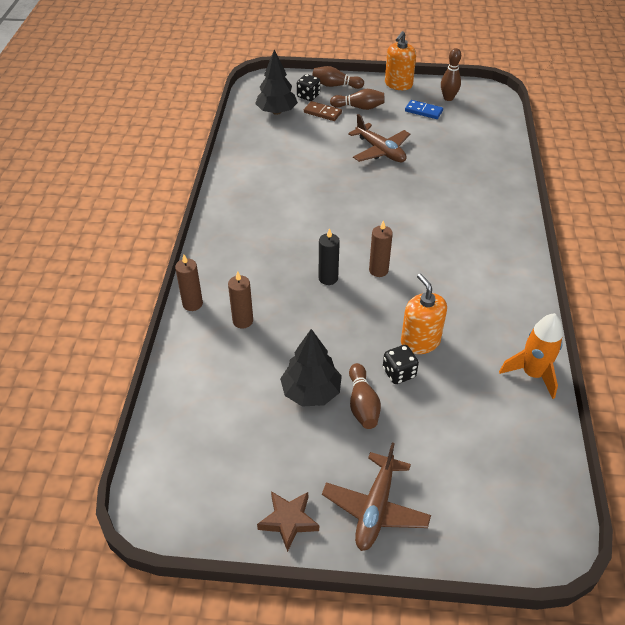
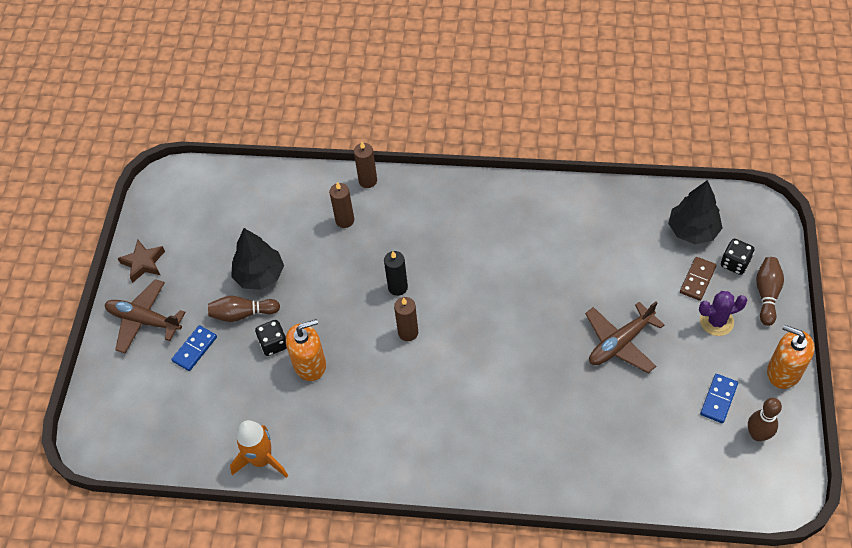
camera: 95 degrees right, 10 degrees up
(359, 107) = (716, 321): brown bowling pin -> purple cactus
(411, 447) = (195, 349): none -> blue domino

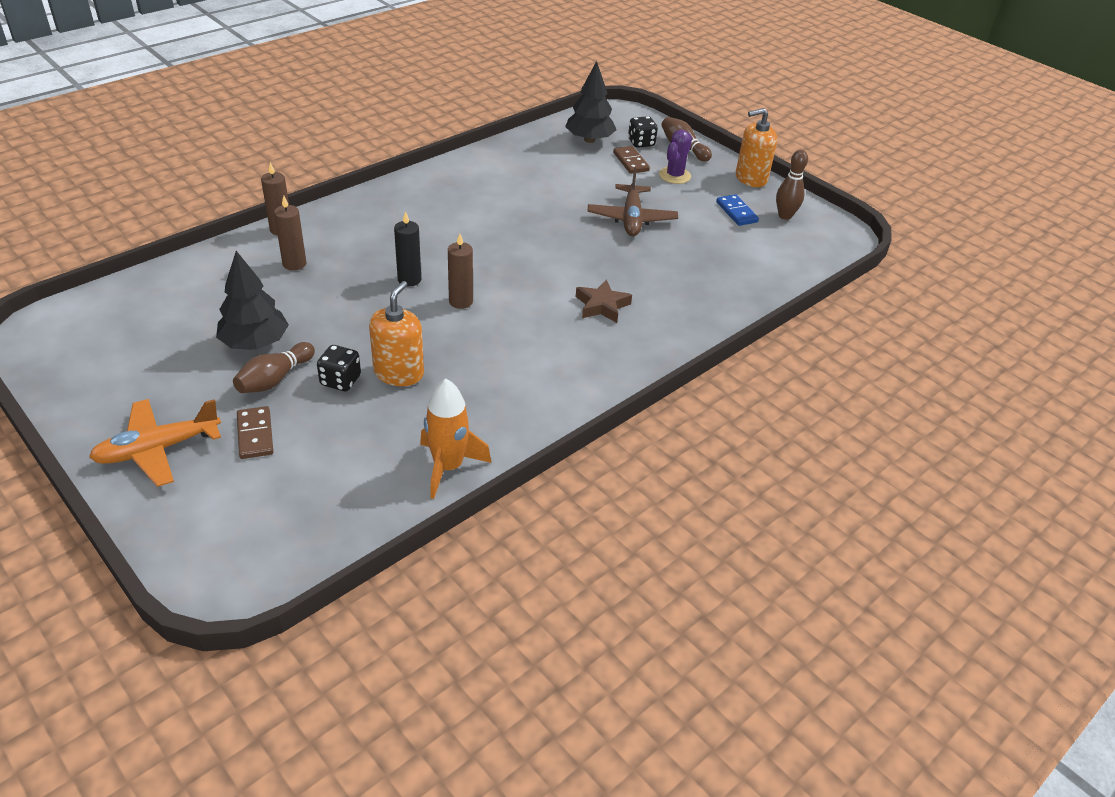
camera: 55 degrees left, 15 degrees down
(143, 263) = (93, 407): brown star -> brown star (602, 306)
(144, 320) = (158, 449): brown plane -> orange plane
(195, 349) = (255, 435): blue domino -> brown domino

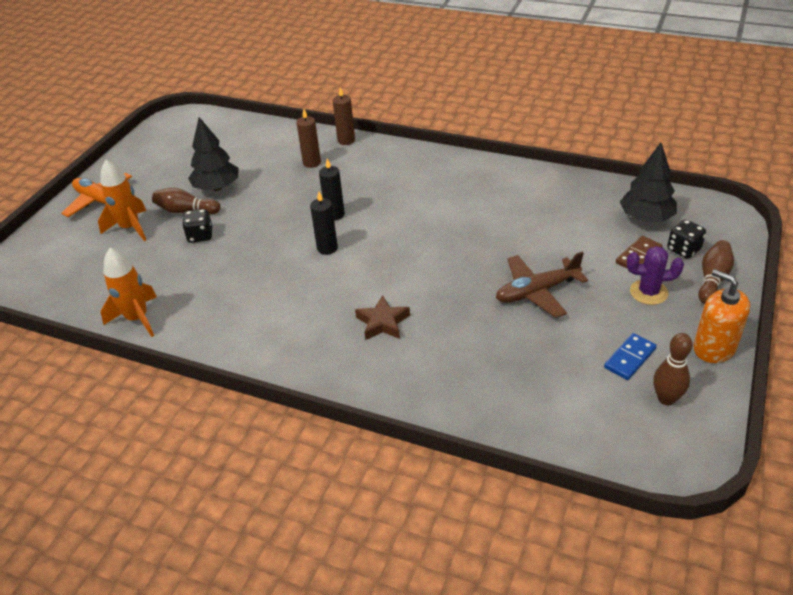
camera: 70 degrees right, 0 degrees up
(255, 435) = (130, 228): brown domino -> orange rocket
(399, 373) = (224, 256): orange soap dispenser -> none
(460, 301) = (327, 248): brown candle -> black candle

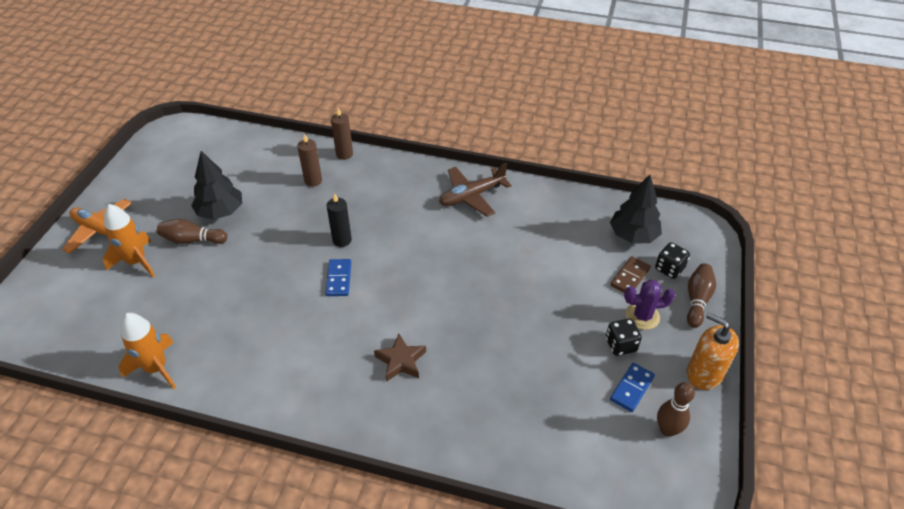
camera: 10 degrees left, 5 degrees up
(200, 236) = (210, 269): black dice -> black dice (620, 345)
(327, 248) = (338, 279): black candle -> blue domino
(537, 292) = (542, 320): brown plane -> brown plane (471, 196)

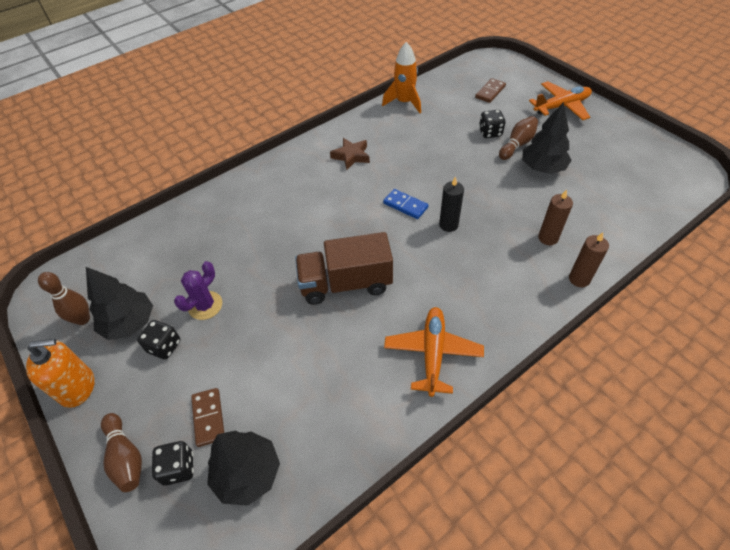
camera: 130 degrees right, 5 degrees up
(95, 298) = (490, 92): none -> brown domino
(136, 262) = (513, 114): orange rocket -> none
(182, 267) = (490, 133): none -> black dice
(401, 361) = (298, 205): brown star -> brown star (351, 156)
(458, 270) = (346, 283): none -> brown truck
(471, 196) = (433, 353): brown plane -> orange plane
(632, 388) = (130, 323): blue domino -> black tree
(642, 316) = (166, 388): purple cactus -> purple cactus (205, 305)

